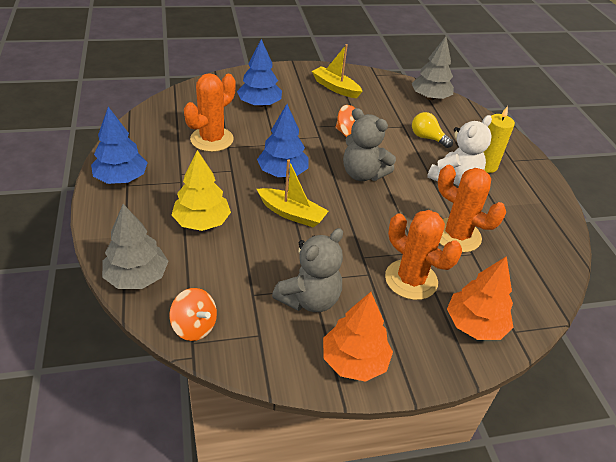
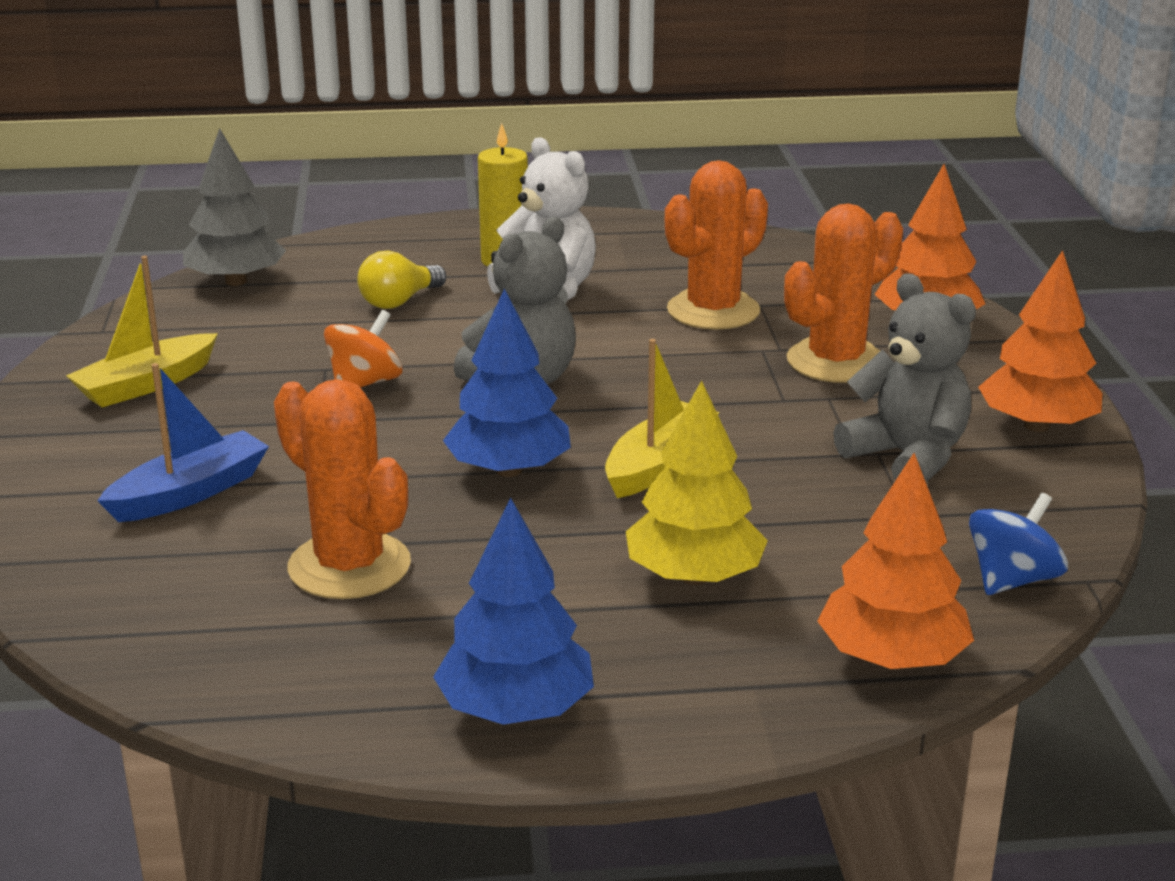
camera: 80 degrees left, 15 degrees down
(137, 277) = (891, 658): grey tree -> orange tree
(194, 326) = (1012, 580): orange spinning top -> blue spinning top
(259, 104) = (190, 493): blue tree -> blue boat

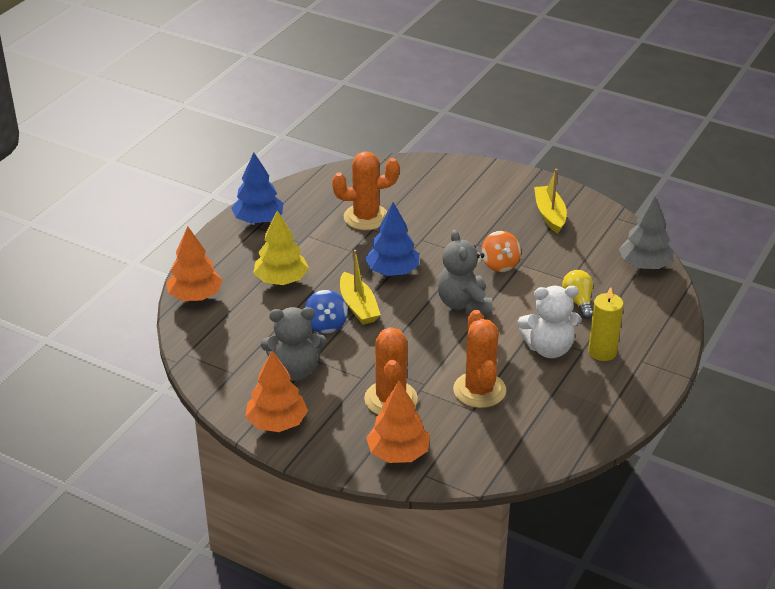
camera: 125 degrees right, 10 degrees up
(190, 493) = (449, 202): blue boat -> none
(1012, 580) = (198, 345): blue spinning top -> blue spinning top (326, 324)

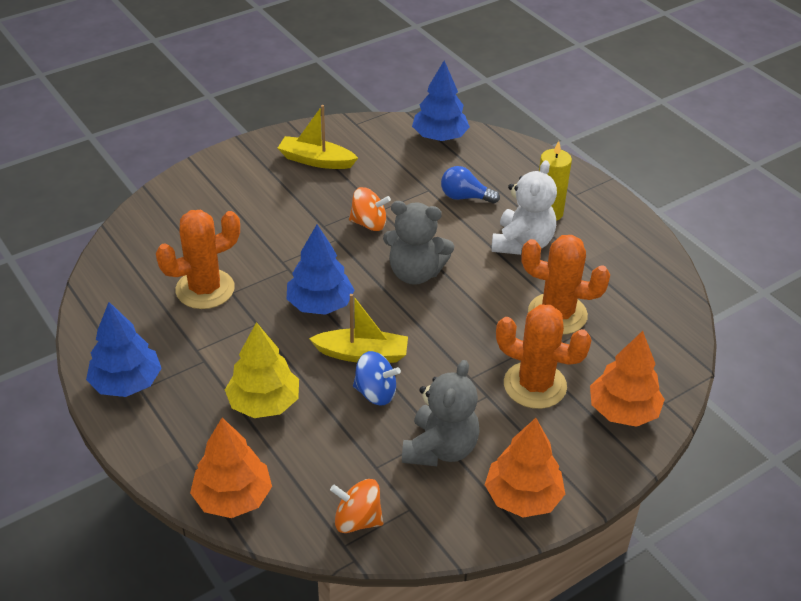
camera: 65 degrees left, 5 degrees up
(209, 353) = (357, 520): none -> orange spinning top
(366, 217) = (205, 289): orange cactus -> orange cactus turned 45 degrees clockwise
(578, 301) = (465, 197): yellow light bulb -> blue light bulb
(644, 265) = (440, 137): grey tree -> blue tree

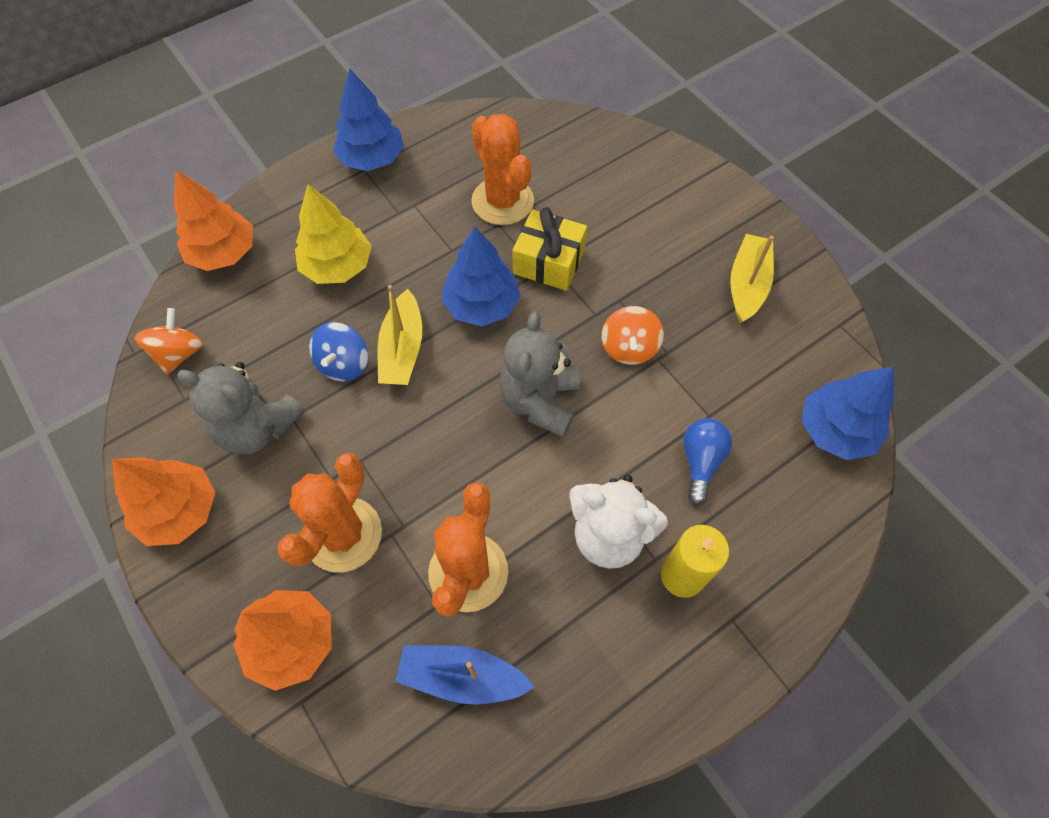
camera: 90 degrees right, 20 degrees up
(279, 263) = (549, 262): none -> yellow gift
(631, 317) = (462, 677): none -> blue boat

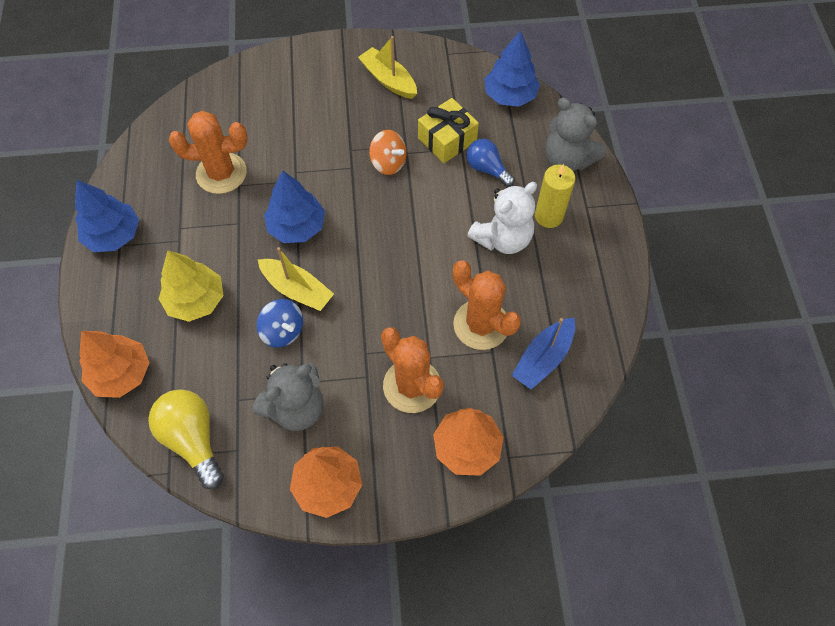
camera: 60 degrees left, 0 degrees up
(179, 353) = (193, 439): orange spinning top -> yellow light bulb
(540, 401) = (392, 229): grey teddy bear -> grey teddy bear (567, 159)
(549, 262) = (292, 172): yellow gift -> yellow gift (447, 140)

